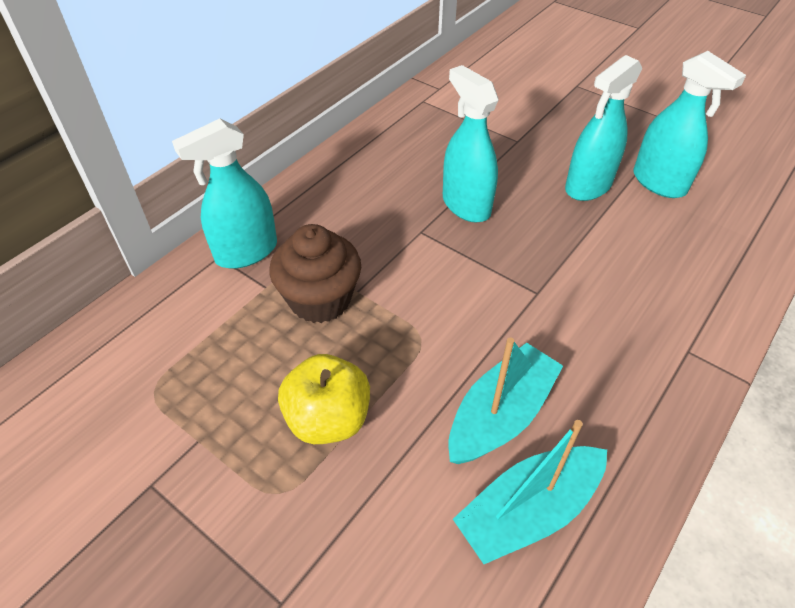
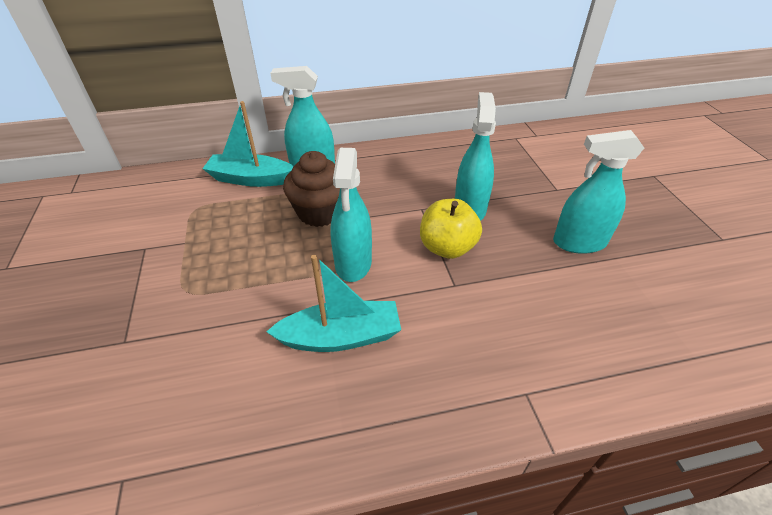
camera: 40 degrees right, 5 degrees down
(328, 419) = (250, 273): yellow apple -> yellow apple (447, 247)
(529, 510) = (289, 401): turquoise boat -> turquoise boat (251, 179)
(659, 183) = (648, 270): turquoise spray bottle -> turquoise spray bottle (353, 263)

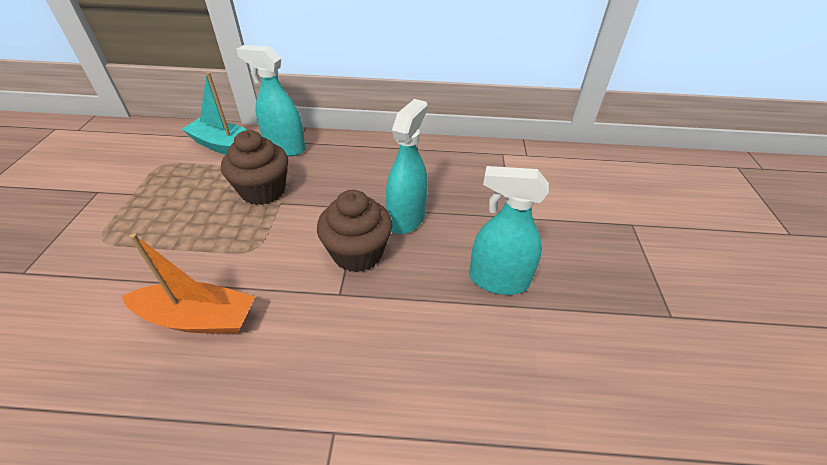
camera: 15 degrees right, 0 degrees up
(340, 337) = (198, 318): turquoise boat -> orange boat
(353, 263) = (259, 248): turquoise spray bottle -> none
(447, 247) = (357, 253): yellow apple -> brown cupcake

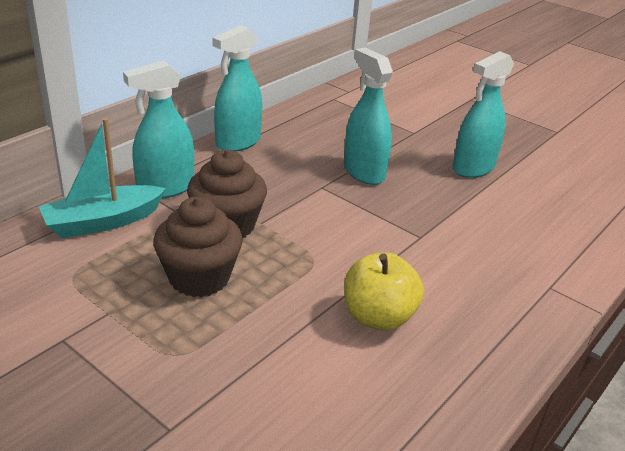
camera: 55 degrees left, 10 degrees down
(198, 318) = (378, 317): orange boat -> yellow apple
(357, 253) = (381, 210): brown cupcake -> brown cupcake (199, 277)
(376, 146) = (238, 142): none -> turquoise spray bottle

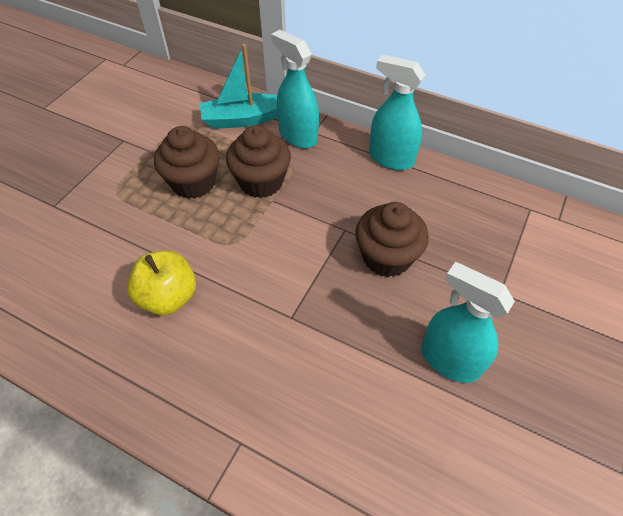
camera: 80 degrees right, 20 degrees up
(103, 222) = (243, 119): turquoise boat -> turquoise boat turned 60 degrees counterclockwise
(363, 172) = (386, 257): turquoise spray bottle -> brown cupcake

